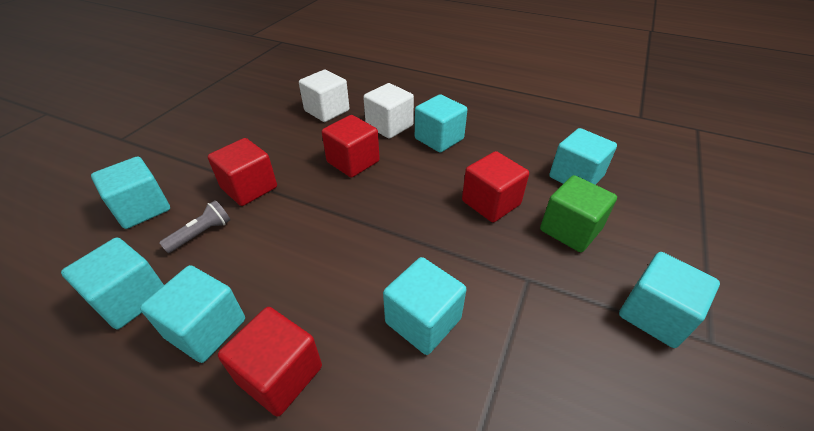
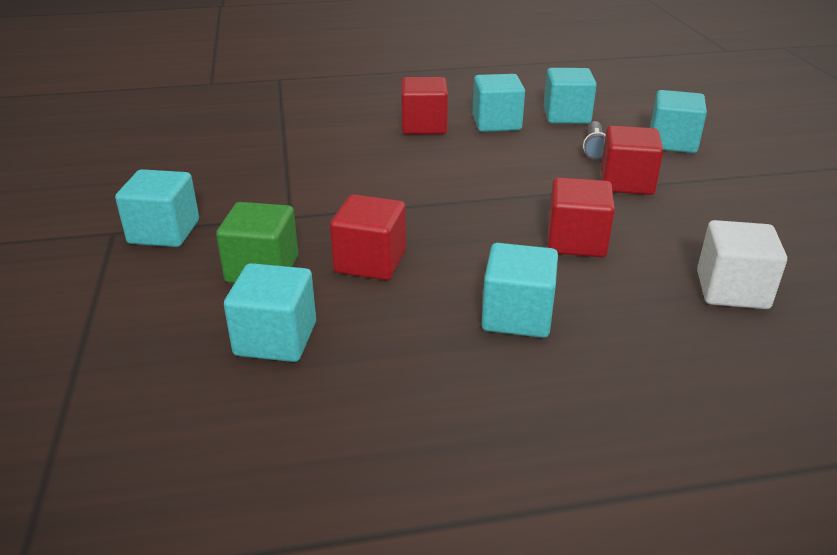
camera: 145 degrees right, 10 degrees down
(389, 126) = (611, 305): white cube -> none
(423, 320) = (359, 169): turquoise cube -> none

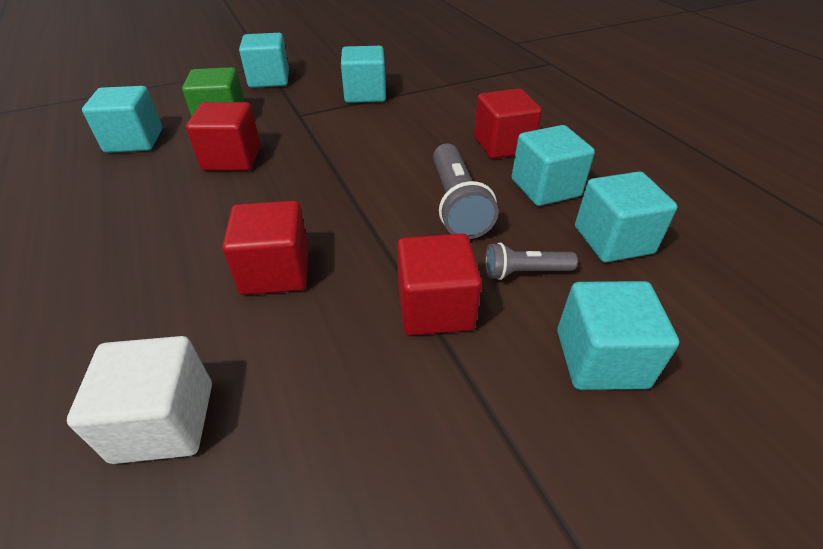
camera: 75 degrees right, 10 degrees up
(506, 158) = (456, 204): none -> grey flashlight
(517, 316) = (140, 243): turquoise cube -> turquoise cube (365, 94)

